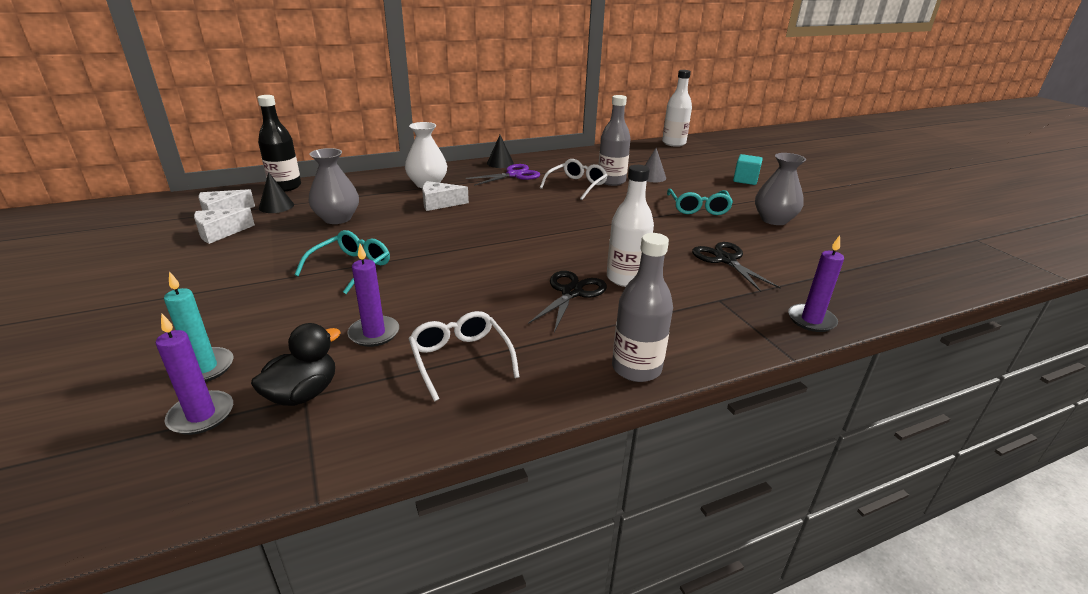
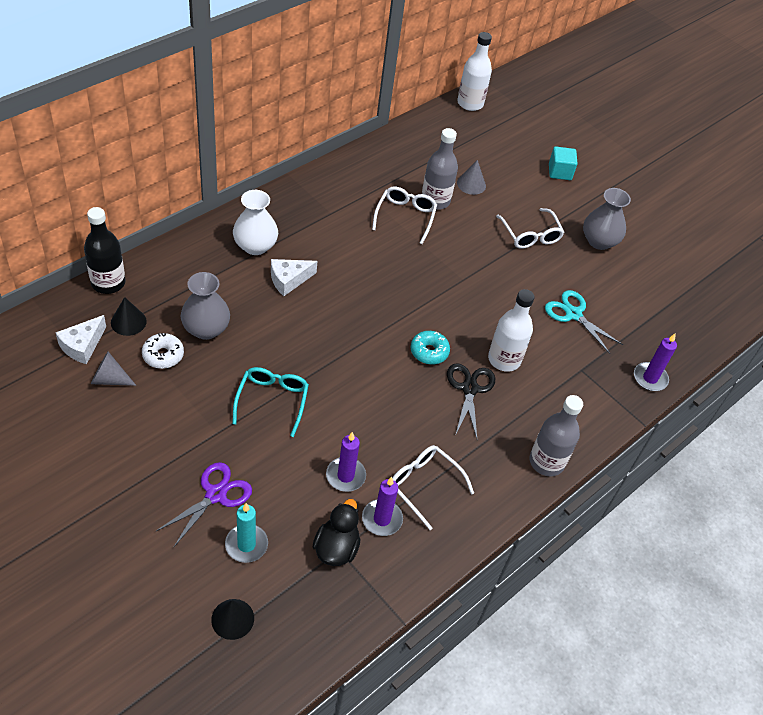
camera: 25 degrees left, 20 degrees up
(201, 415) = (282, 585): purple candle -> purple candle (382, 519)
(220, 233) = (109, 379): white cheese -> grey cone
(282, 227) = (163, 355): none -> white donut
(500, 163) = (307, 186): black cone -> black cone (232, 619)
(514, 175) = (334, 208): purple scissors -> purple scissors (216, 494)
(543, 261) = (429, 352): none -> turquoise donut
(698, 208) = (530, 235): turquoise glasses -> white glasses
(725, 260) = (573, 314): black scissors -> turquoise scissors

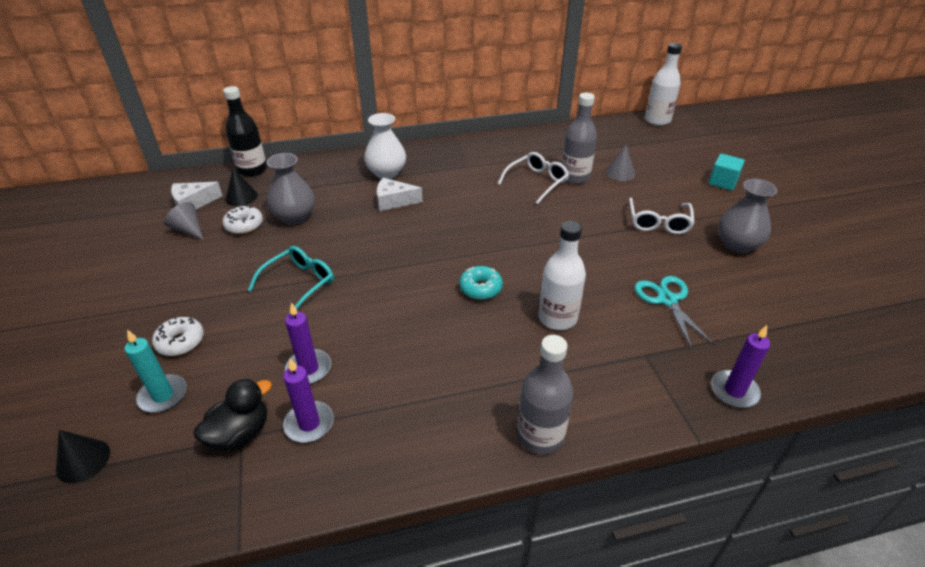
camera: 35 degrees right, 10 degrees down
(216, 494) = (180, 342): purple scissors -> white donut
(424, 485) = (380, 407): white glasses -> none
(469, 388) = (499, 332): black scissors -> none

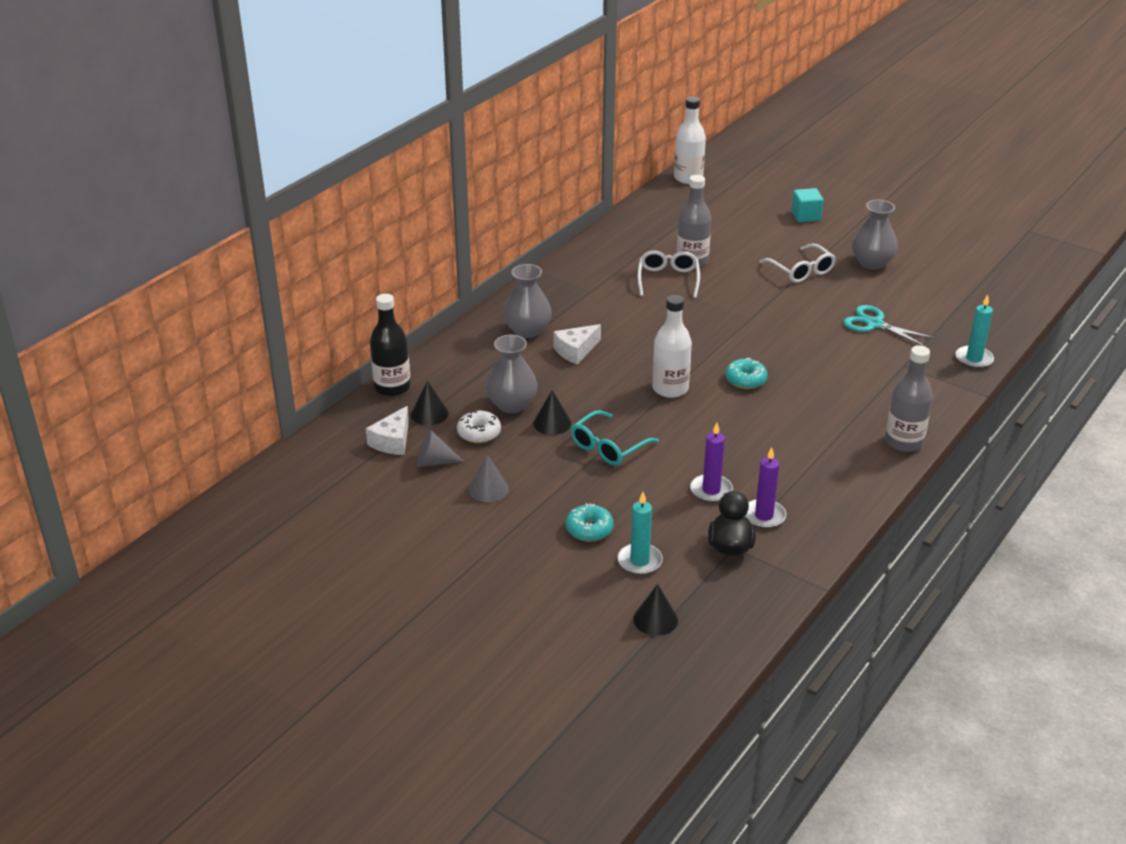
camera: 40 degrees left, 5 degrees down
(180, 342) = (589, 529): white donut -> turquoise donut
(296, 244) = (552, 423): none -> black cone
(299, 283) = (608, 447): turquoise glasses -> turquoise glasses turned 135 degrees counterclockwise
(386, 173) = (527, 330): white vase -> grey vase
(557, 318) = (823, 372): white bottle -> white bottle (670, 388)
(620, 173) = (721, 241): grey cone -> grey cone (488, 489)
(734, 391) = (974, 359): purple candle -> turquoise candle

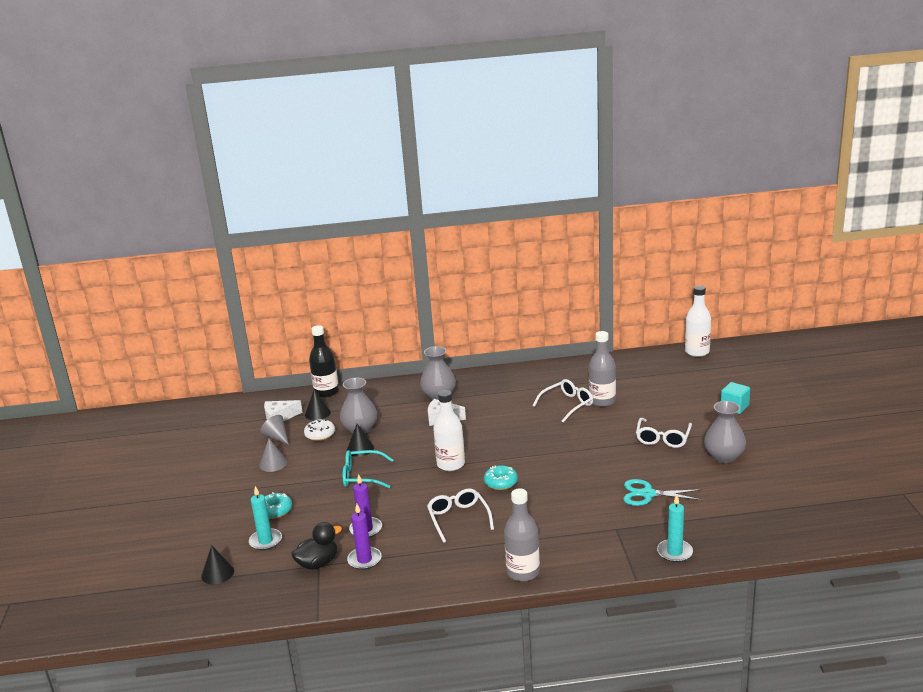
camera: 50 degrees right, 10 degrees down
(771, 431) = (458, 518): none -> white glasses
(874, 324) = (647, 494): turquoise scissors -> turquoise scissors turned 75 degrees counterclockwise

